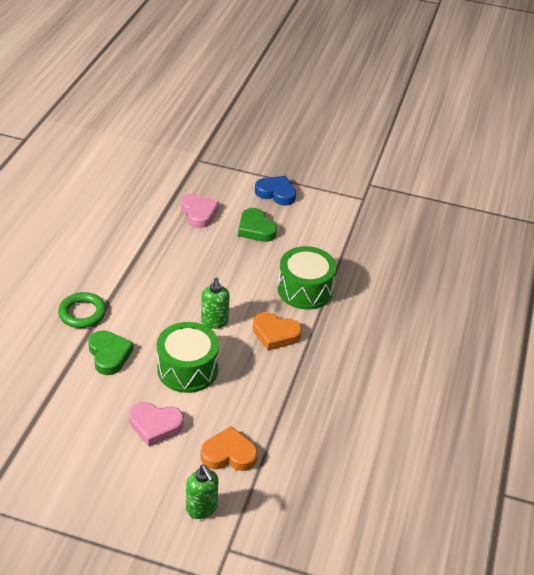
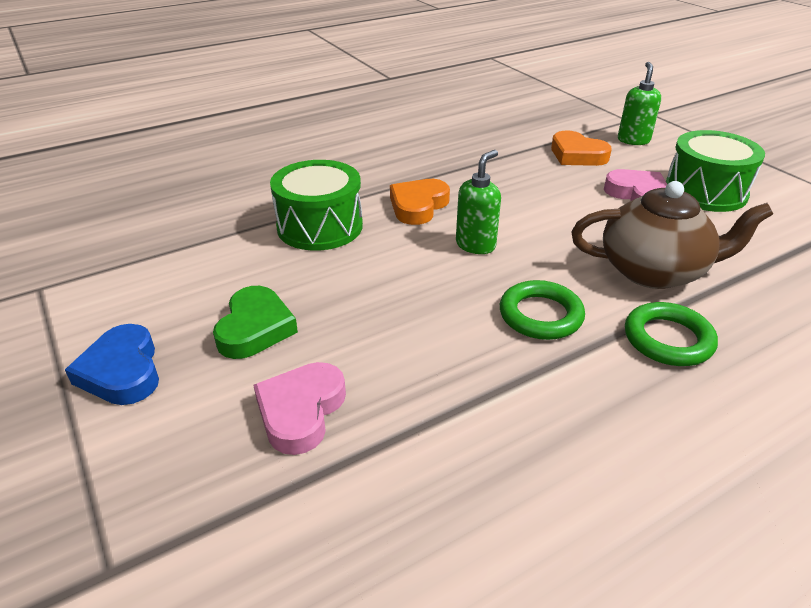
camera: 135 degrees left, 5 degrees down
(109, 355) = (654, 271): green heart -> brown teapot
(147, 296) = (540, 315): none -> green ring
(187, 369) = (559, 219): green drum -> green drum (705, 191)
(275, 334) = (418, 206): orange heart -> orange heart turned 120 degrees counterclockwise

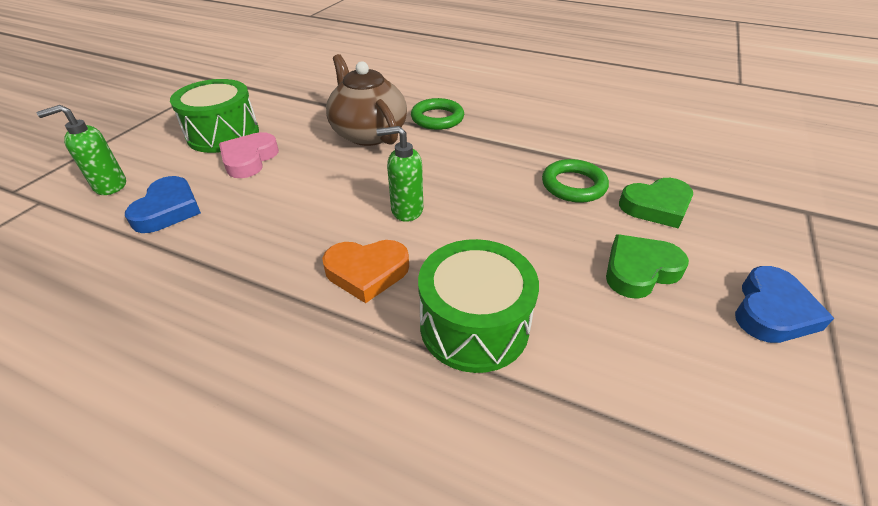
camera: 125 degrees left, 5 degrees up
(301, 411) = (656, 206): pink heart -> green heart
(540, 315) = (463, 158): green ring -> green ring (573, 185)
(577, 155) = (168, 210): orange heart -> blue heart

